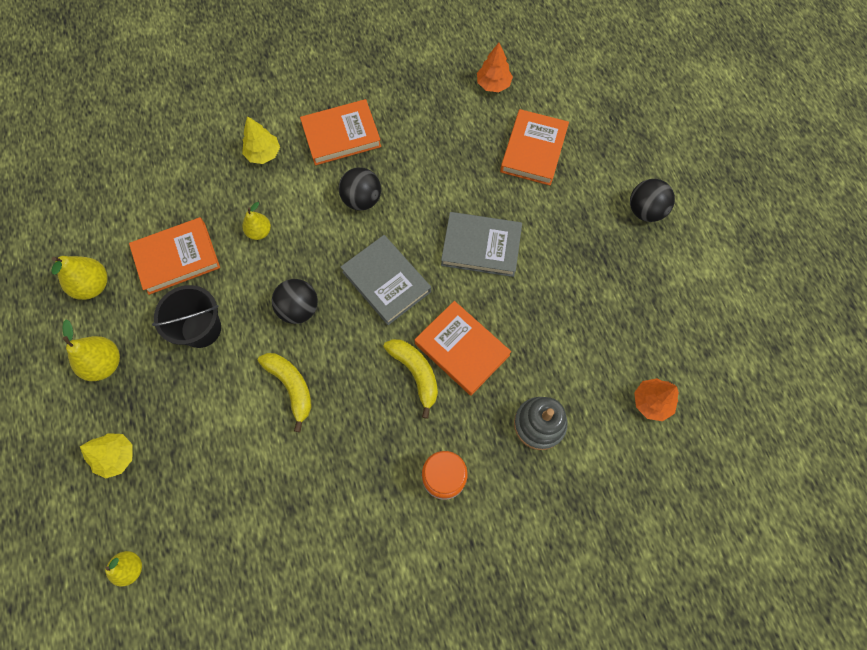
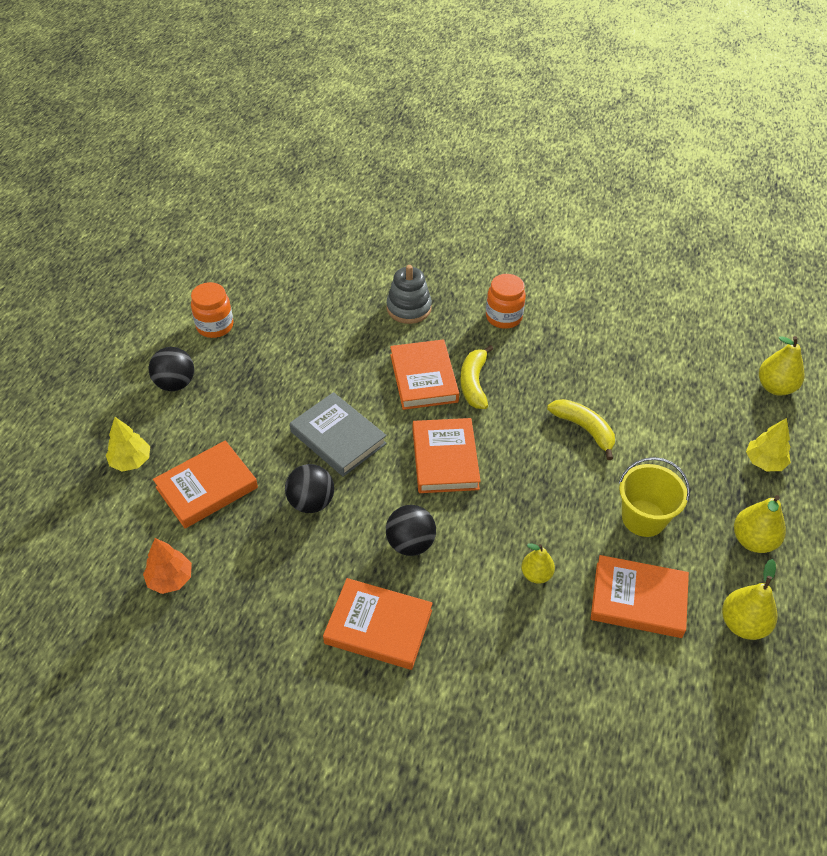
camera: 145 degrees left, 20 degrees down
(131, 568) = (775, 387): yellow pear -> yellow pear, size x1.52
(201, 329) = (643, 518): black bucket -> yellow bucket
(263, 154) = (479, 661): yellow tree -> yellow tree (131, 461)
(291, 387) = (584, 429): yellow banana -> yellow banana turned 135 degrees clockwise
(299, 309) = (540, 482): black ball -> black ball (311, 502)
(386, 281) = (445, 459): grey book -> orange book
(651, 402) = (319, 279): orange tree -> none
(678, 283) = (215, 326): none -> orange jar

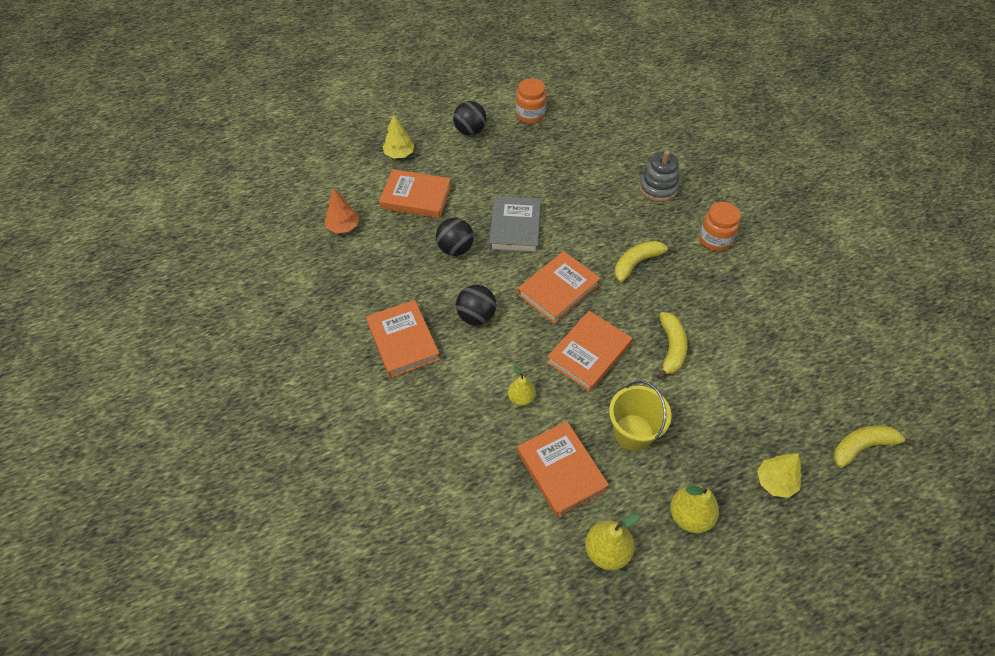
camera: 50 degrees right, 5 degrees up
(424, 378) = (610, 235): orange book -> orange book (589, 353)
(775, 387) = (862, 447): yellow pear -> yellow banana

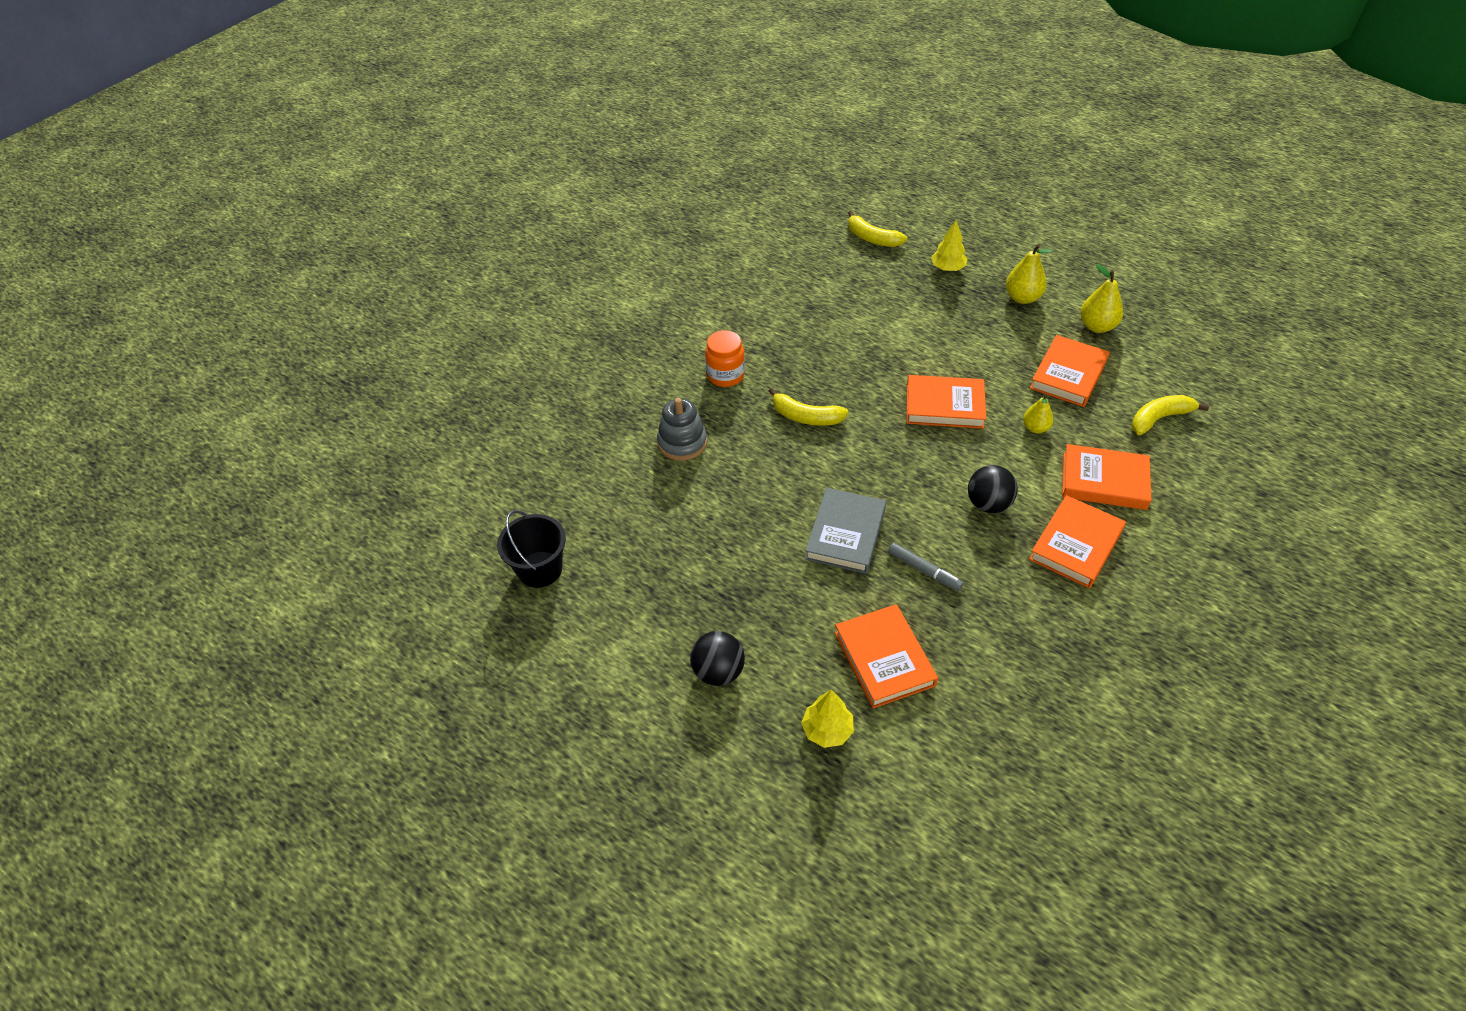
camera: 120 degrees left, 5 degrees down
(343, 227) = (999, 707): orange tree -> none
(455, 249) = (924, 570): black ball -> grey marker
(515, 227) = (845, 534): grey book -> grey book turned 45 degrees counterclockwise
(530, 115) = (637, 620): orange jar -> none
(558, 290) = (895, 458): orange book -> orange book (1104, 481)
(597, 92) = (540, 569): none -> black bucket
(633, 432) = (989, 349): yellow bucket -> none
(671, 349) = (885, 358): yellow banana -> yellow banana (1159, 418)

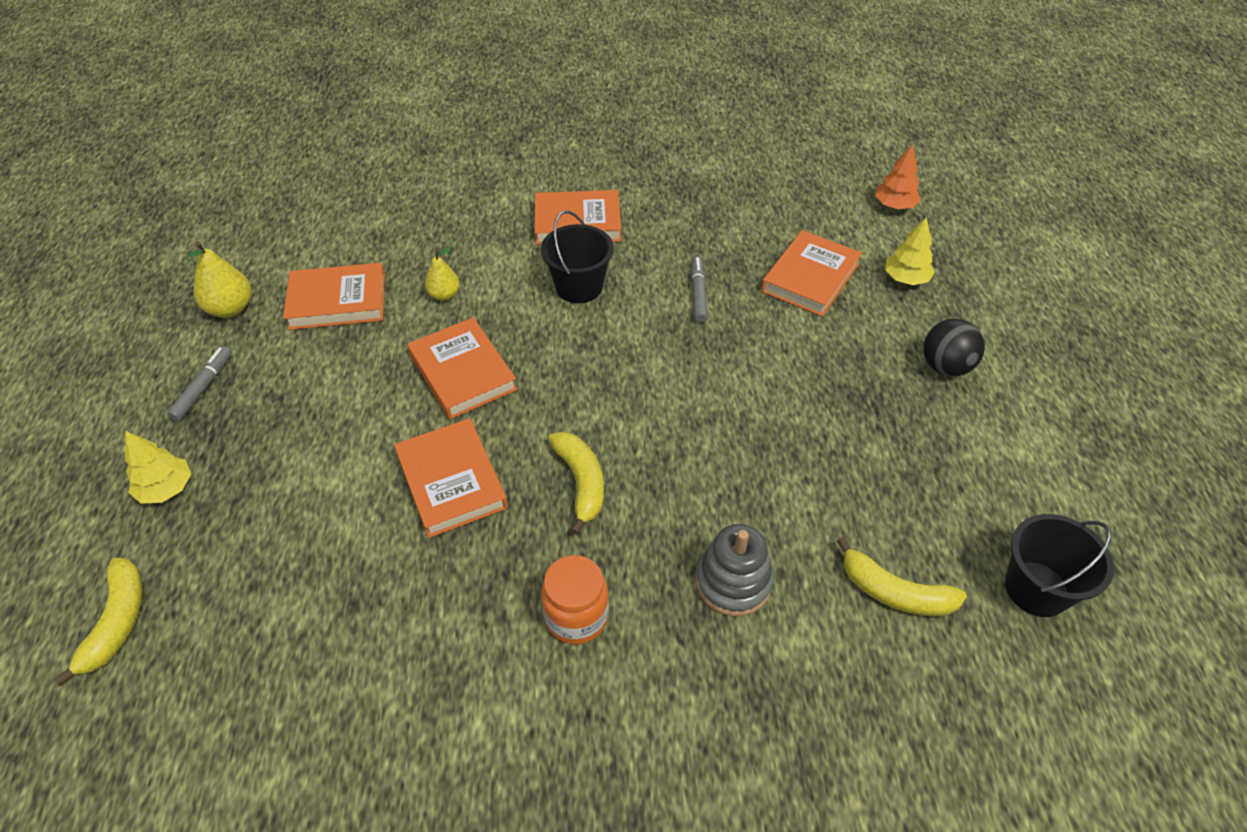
camera: 130 degrees left, 0 degrees up
(845, 534) = (713, 362): grey book -> none
(931, 814) = (894, 205): none -> orange tree
(988, 504) = (579, 287): black ball -> black bucket
(1022, 298) = (203, 388): yellow pear -> grey marker
(1104, 481) = (483, 231): orange book -> orange book (451, 481)
(1159, 418) = (365, 225): yellow banana -> yellow banana (894, 592)

